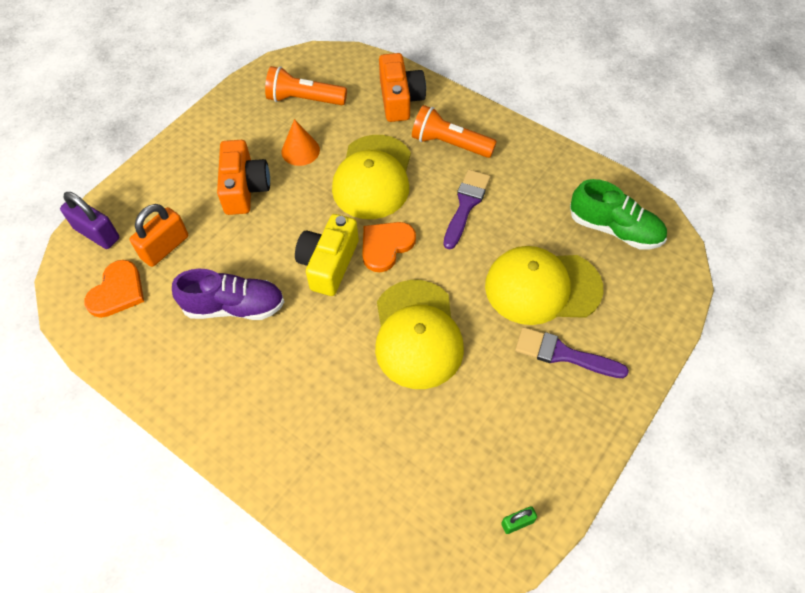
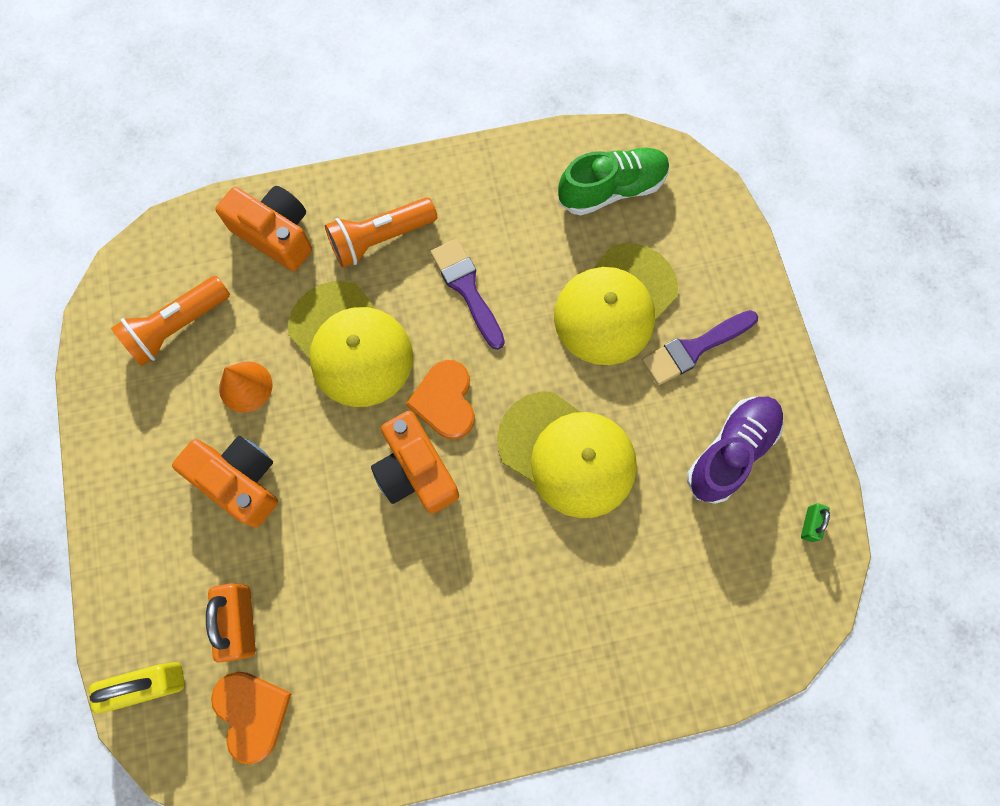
camera: 50 degrees left, 15 degrees up
(97, 233) = (149, 684): purple padlock -> yellow padlock
(234, 307) = (383, 603): purple shoe -> purple shoe (731, 452)
(329, 263) = (415, 471): yellow camera -> orange camera

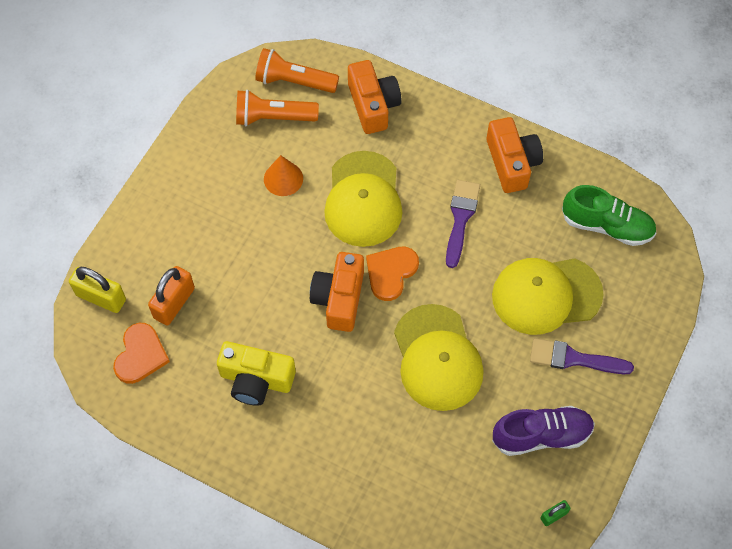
camera: 40 degrees right, 10 degrees down
(240, 481) = (236, 228): orange camera -> orange camera (512, 163)
(380, 239) = (433, 152): orange flashlight -> orange flashlight (294, 81)
(403, 633) = (256, 380): none -> yellow camera

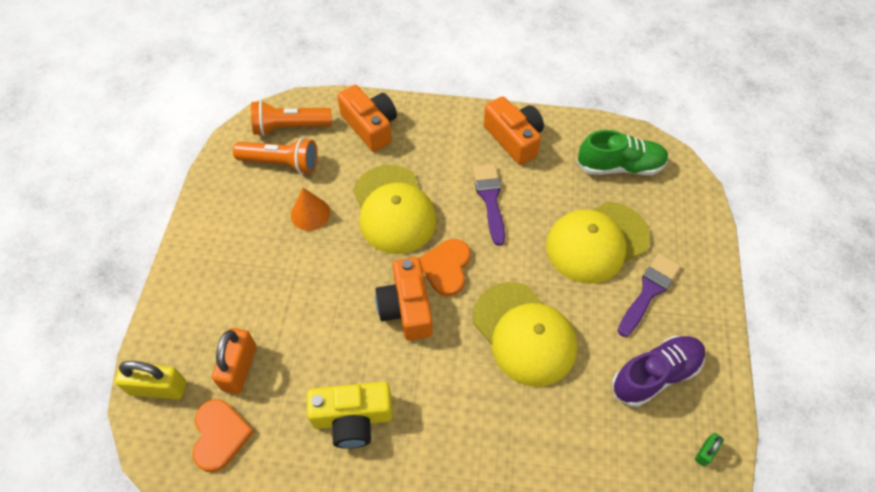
camera: 20 degrees left, 5 degrees down
(273, 118) = (281, 163): orange flashlight -> orange flashlight turned 150 degrees counterclockwise
(574, 359) = (649, 291): purple brush -> purple brush turned 135 degrees clockwise

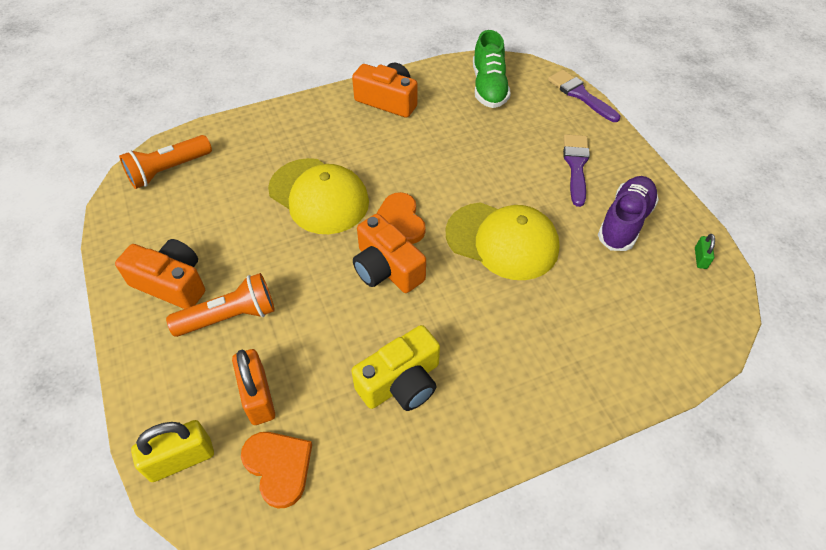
camera: 30 degrees left, 5 degrees down
(281, 163) = (180, 203): orange flashlight -> orange flashlight (230, 316)
(310, 214) = (239, 233): orange cone -> none
(370, 126) = (250, 140): orange camera -> orange camera (171, 283)
(490, 199) = (400, 153): purple brush -> purple brush (580, 95)
(597, 242) = (510, 148): yellow cap -> none
(620, 166) = (489, 87): green shoe -> green shoe turned 120 degrees clockwise

